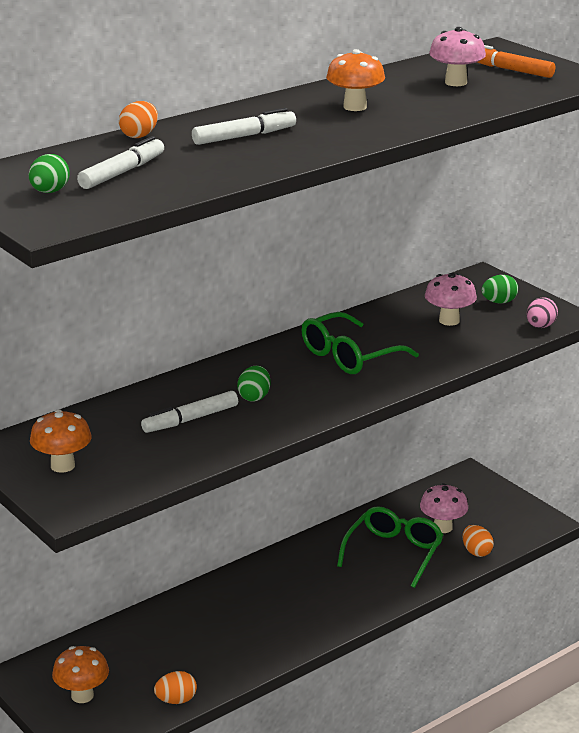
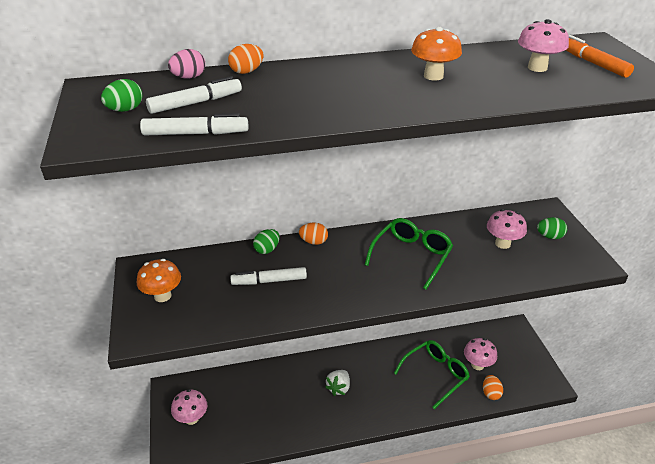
camera: 25 degrees right, 10 degrees up
(82, 695) = (191, 418): orange mushroom -> pink mushroom
(176, 700) = (240, 444): orange egg -> orange egg (313, 242)
(244, 136) = (321, 87): white marker -> white marker (195, 134)
(254, 397) = (324, 274): green egg -> green egg (267, 250)
(271, 603) = (338, 388): none -> white strawberry
(349, 356) = (411, 256): green glasses -> green glasses turned 135 degrees clockwise
(540, 326) = (570, 268): pink egg -> pink egg (189, 77)

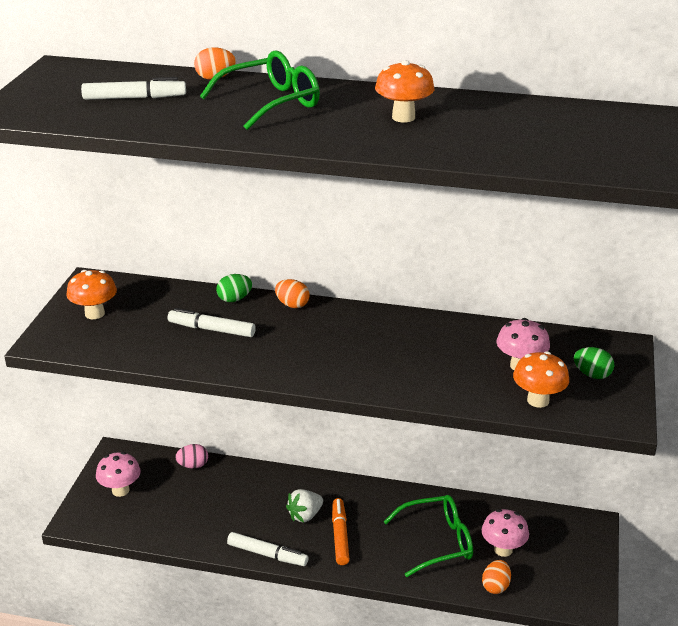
camera: 25 degrees right, 5 degrees down
(125, 110) = (66, 92): green egg -> none
(189, 77) = (154, 74): pink egg -> pink egg (193, 465)
(195, 134) = (105, 124): white marker -> white marker (267, 554)
(411, 256) = (393, 348): green glasses -> green glasses (271, 103)
(535, 267) = (538, 400): none -> orange mushroom
(537, 68) = (537, 131): pink mushroom -> none
(592, 63) = (615, 138): orange marker -> orange marker (340, 536)

